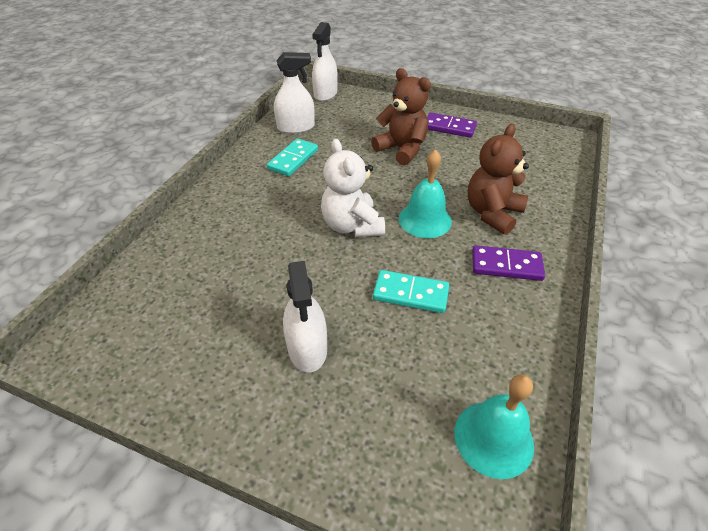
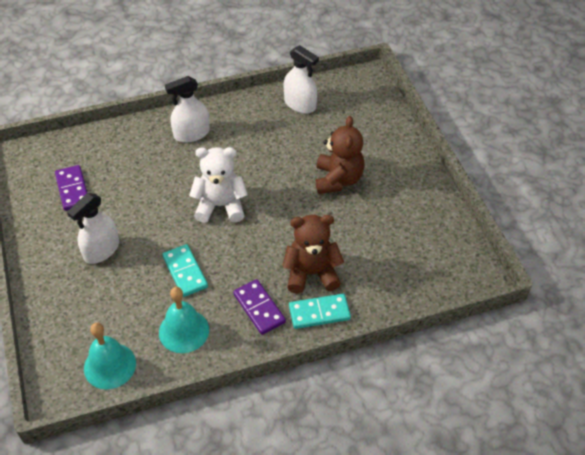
camera: 50 degrees right, 5 degrees up
(293, 159) = (259, 130): turquoise domino -> turquoise domino (319, 312)
(325, 94) = (366, 88): white spray bottle -> white spray bottle (191, 134)
(352, 226) = (220, 206): white teddy bear -> white teddy bear turned 60 degrees clockwise
(425, 220) = (265, 240): turquoise bell -> turquoise bell (184, 331)
(449, 127) = (404, 190): purple domino -> purple domino (72, 189)

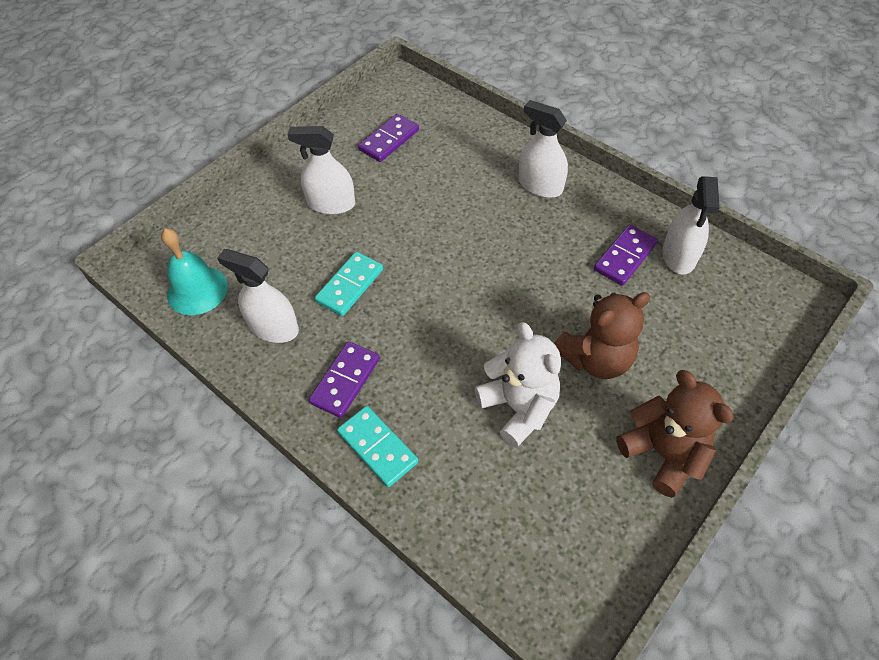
camera: 60 degrees right, 5 degrees up
(184, 331) = (273, 327): turquoise bell -> white spray bottle
(220, 206) = (461, 266): white teddy bear -> white teddy bear (518, 407)
(281, 127) = (625, 257): none -> purple domino
(311, 273) = (430, 407): brown teddy bear -> brown teddy bear (663, 453)

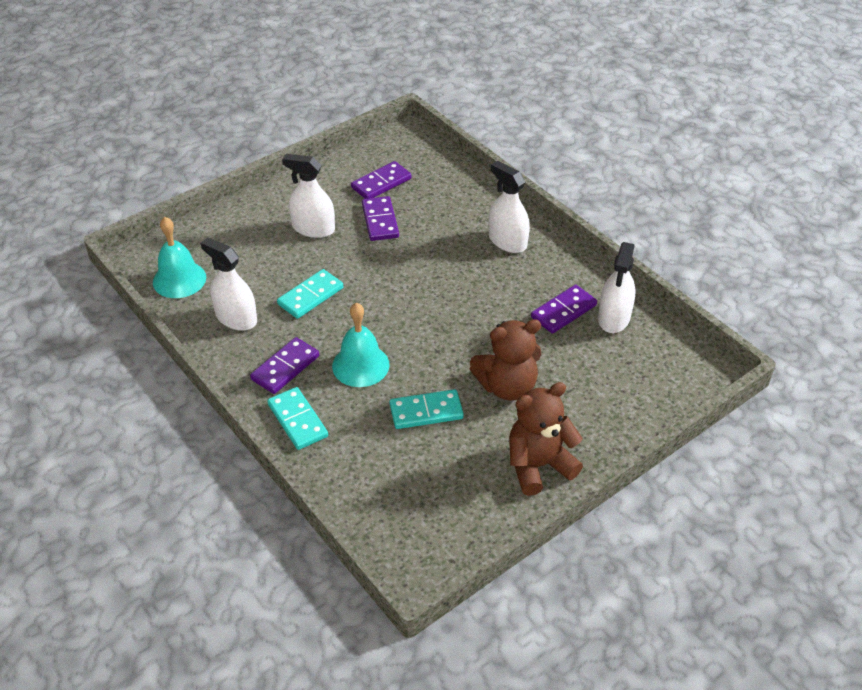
camera: 10 degrees right, 10 degrees down
(400, 183) = (380, 221): none -> purple domino
(429, 362) = (360, 365): none -> turquoise bell
(518, 407) = (426, 411): white teddy bear -> turquoise domino
(663, 453) = (538, 465): brown teddy bear -> brown teddy bear turned 90 degrees counterclockwise

